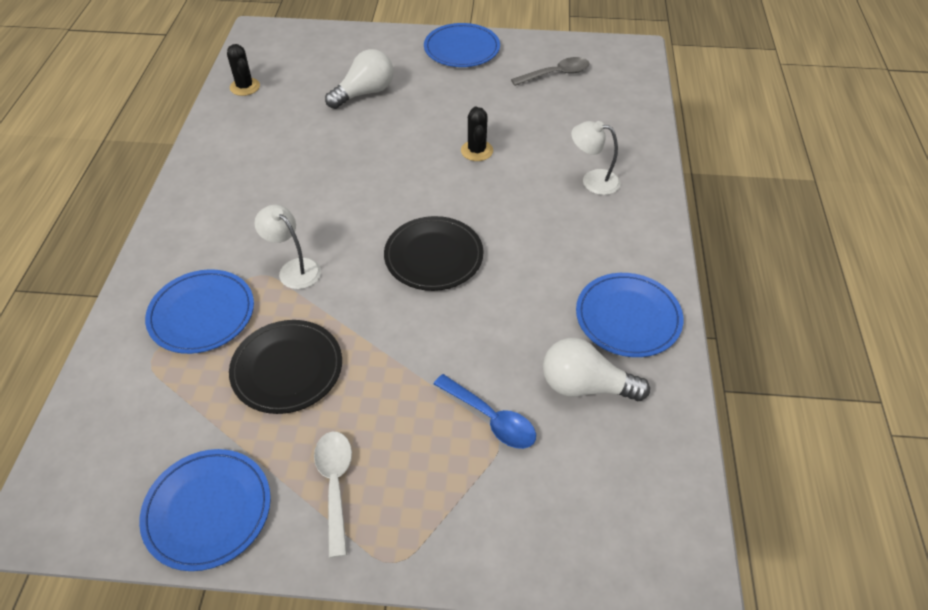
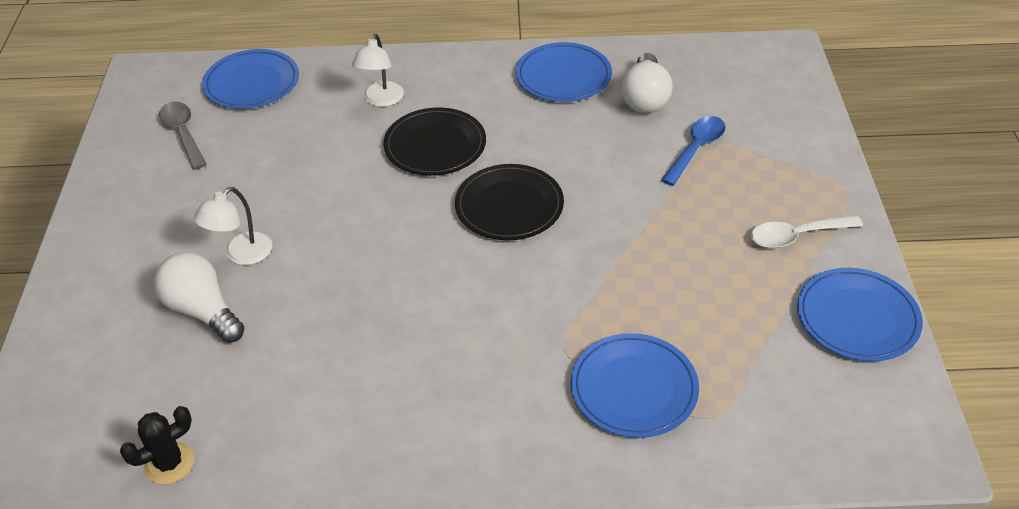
camera: 95 degrees left, 5 degrees down
(287, 368) = (686, 295): black plate -> black plate (435, 145)
(294, 268) = (547, 318): white lamp -> white lamp (241, 255)
(462, 49) = (108, 223): blue plate -> blue plate (252, 83)
(477, 151) = (332, 189): black cactus -> none

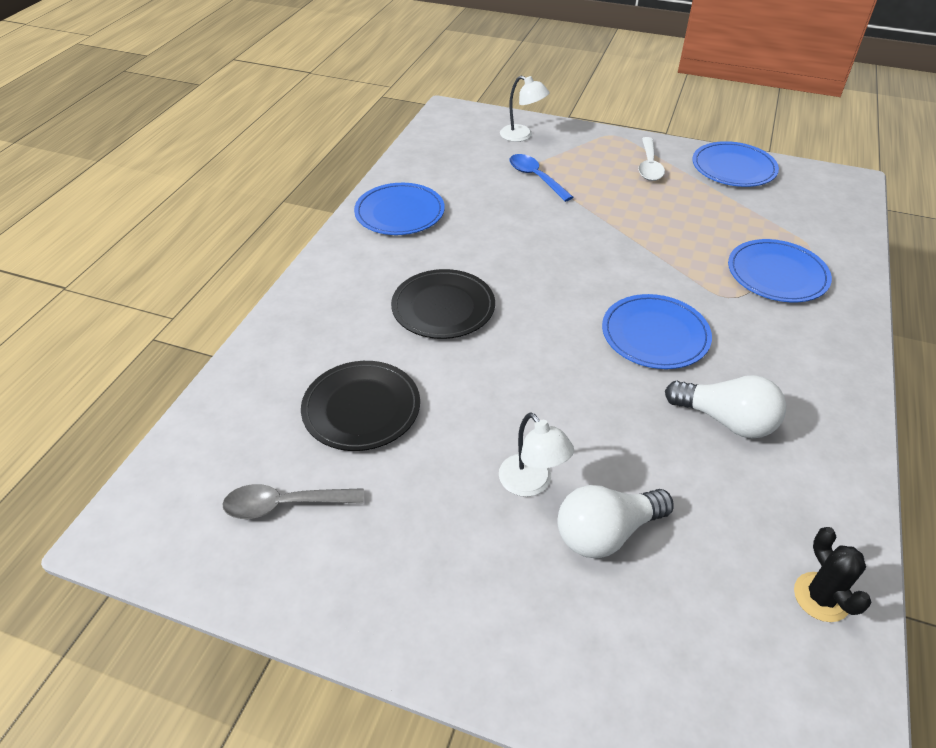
camera: 70 degrees left, 0 degrees up
(252, 83) = (235, 423): blue plate -> blue plate (655, 335)
(381, 100) = (348, 327): white lamp -> white lamp (522, 136)
(509, 206) = (551, 283): black plate -> black plate (361, 408)
(645, 98) = (459, 182): white light bulb -> white light bulb (726, 420)

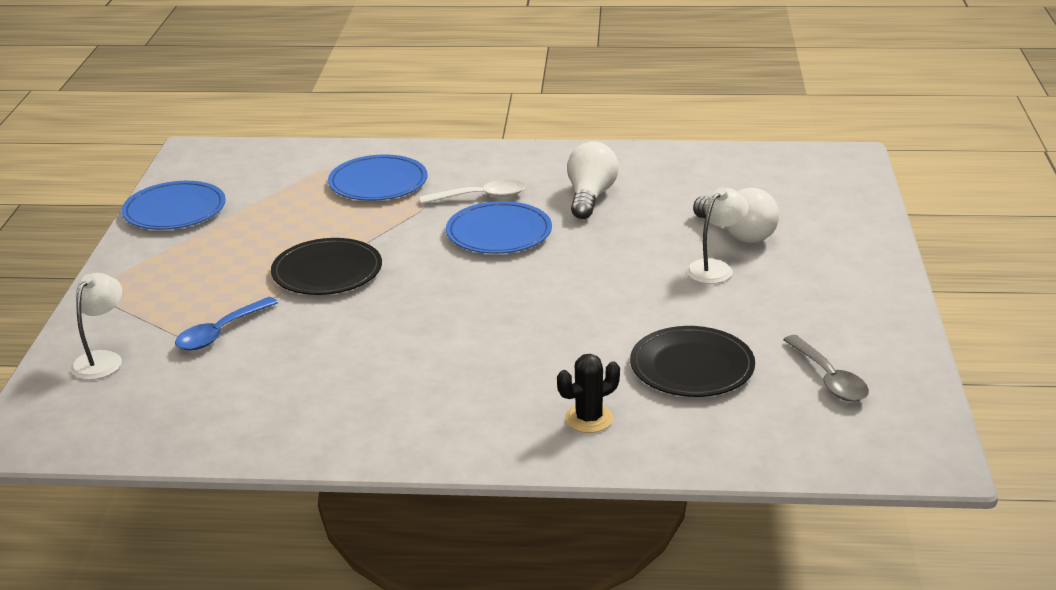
camera: 105 degrees left, 15 degrees down
(399, 212) = (334, 422): blue plate -> none
(443, 307) = (515, 350): black plate -> black plate (327, 271)
(649, 166) = (177, 260): white spoon -> white spoon (481, 197)
(821, 597) = (729, 162): black cactus -> black cactus (589, 419)

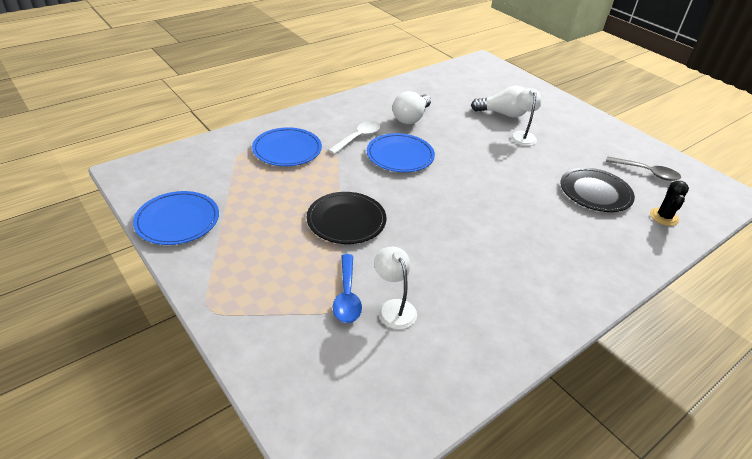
camera: 45 degrees left, 10 degrees up
(102, 359) = (298, 362): white lamp -> white lamp (393, 307)
(589, 419) = (605, 244): black cactus -> black cactus (664, 217)
(590, 197) = (411, 118): white light bulb -> white light bulb turned 120 degrees counterclockwise

